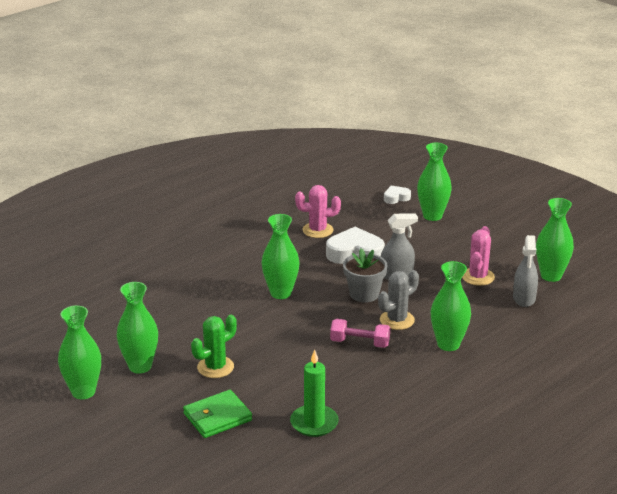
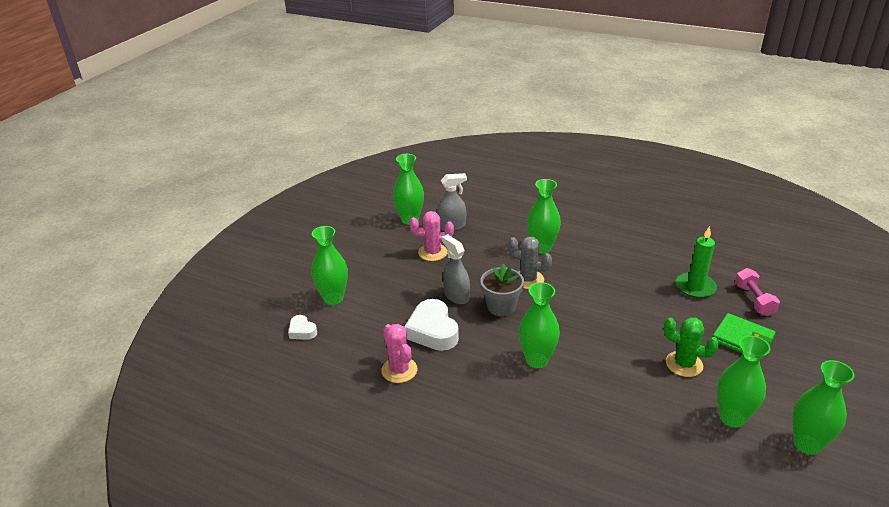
camera: 110 degrees left, 5 degrees up
(360, 343) = (576, 291): pink dumbbell -> pink dumbbell (754, 300)

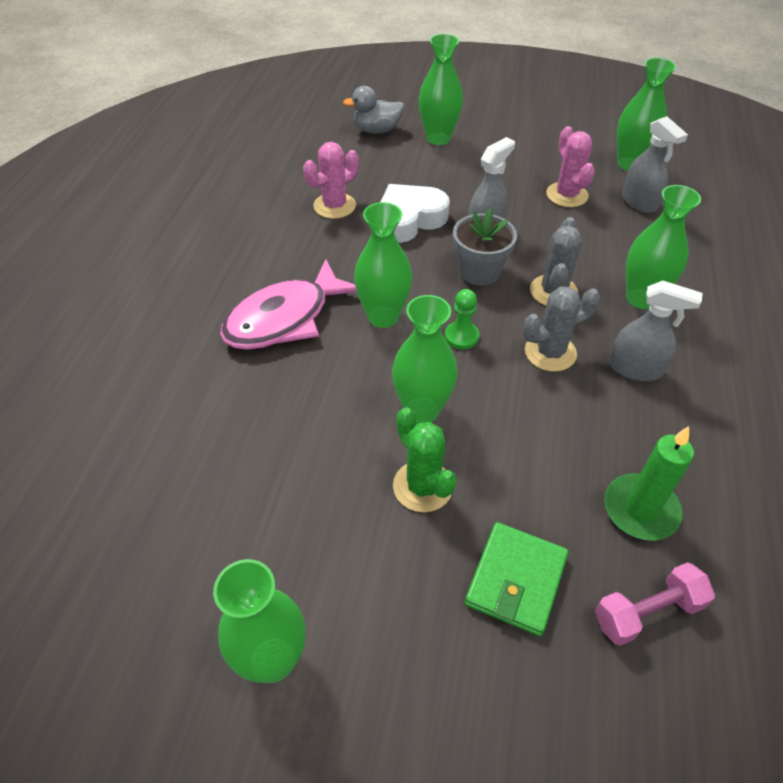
camera: 75 degrees right, 15 degrees up
(302, 331) = (376, 130): white heart -> grey duck
(529, 414) = (285, 318): none -> pink fish
(562, 326) = (461, 336): none -> green pawn
(581, 292) = (550, 352): none -> grey cactus
(598, 264) = (635, 368): none -> grey spray bottle
(684, 364) = (422, 486): green cactus -> green cactus turned 45 degrees counterclockwise
(732, 418) = (315, 549): green vase -> green vase (422, 410)

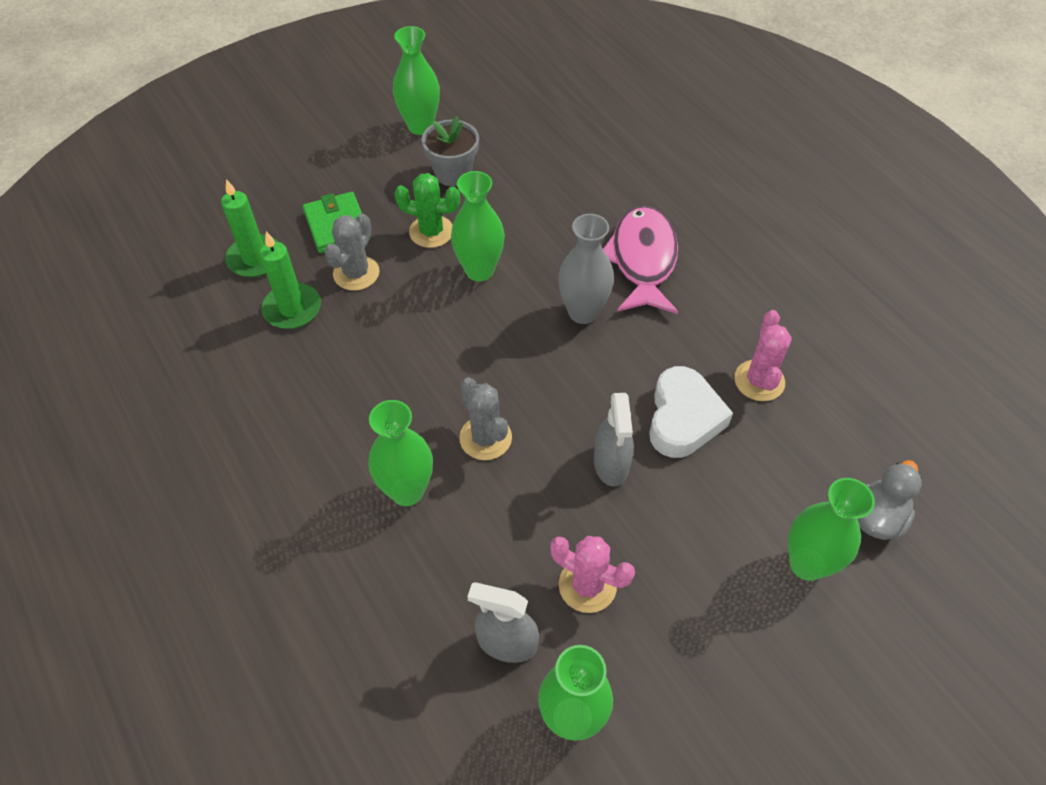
camera: 135 degrees right, 5 degrees up
(383, 317) = (583, 312): green vase -> grey vase
(461, 336) = (512, 339): green pawn -> none
(479, 272) = (563, 409): grey flower pot -> grey flower pot (453, 173)
(550, 352) = (437, 376): grey cactus -> grey cactus (356, 273)
(635, 368) = (363, 411): grey spray bottle -> none
(647, 612) = (255, 259): pink dumbbell -> green candle

